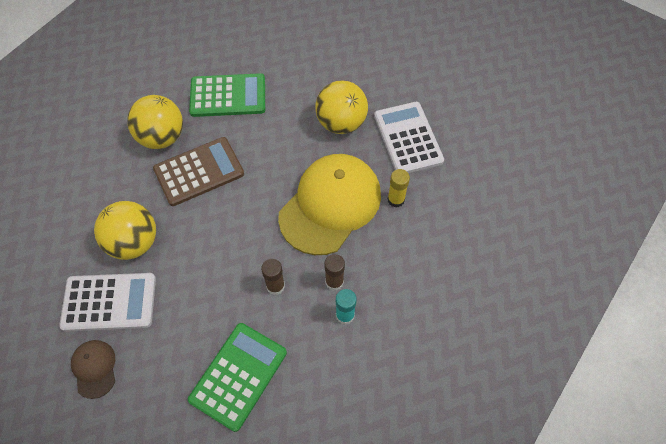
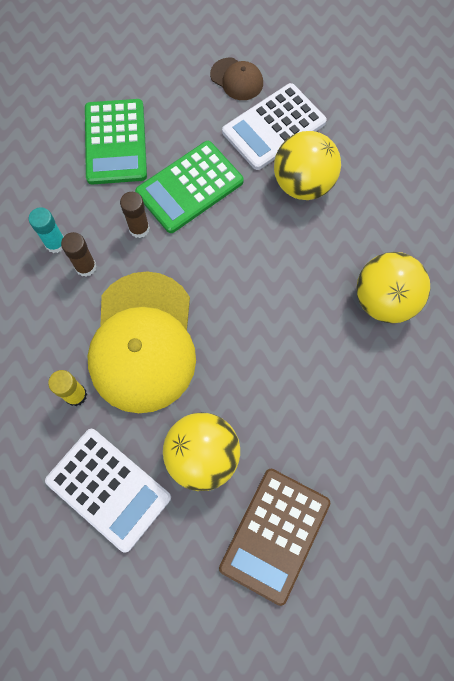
camera: 145 degrees right, 10 degrees up
(199, 172) = (308, 289): brown calculator -> brown calculator (274, 534)
(228, 96) = (363, 401): green calculator -> green calculator (189, 187)

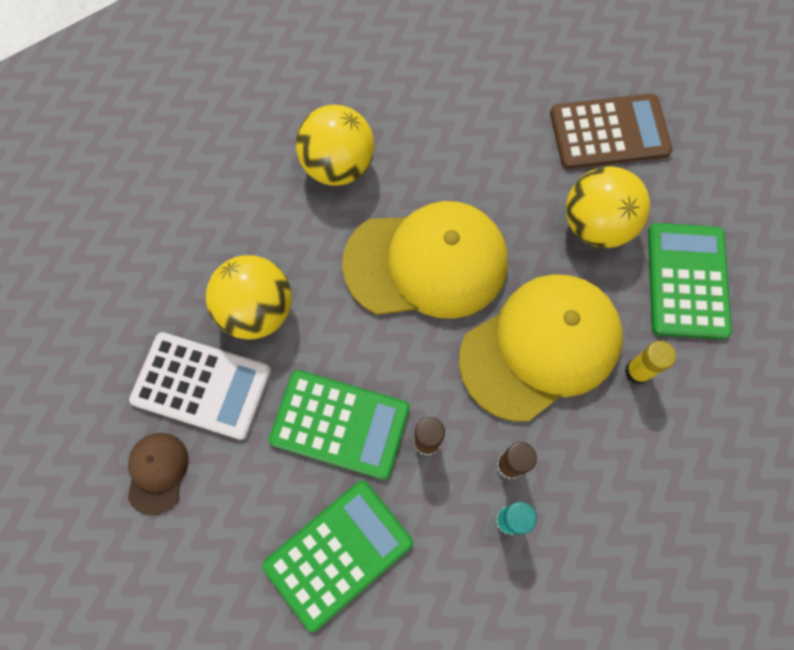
camera: 125 degrees left, 0 degrees up
(108, 489) = (687, 281): white calculator -> green calculator
(261, 310) = (426, 263): none -> yellow cap

